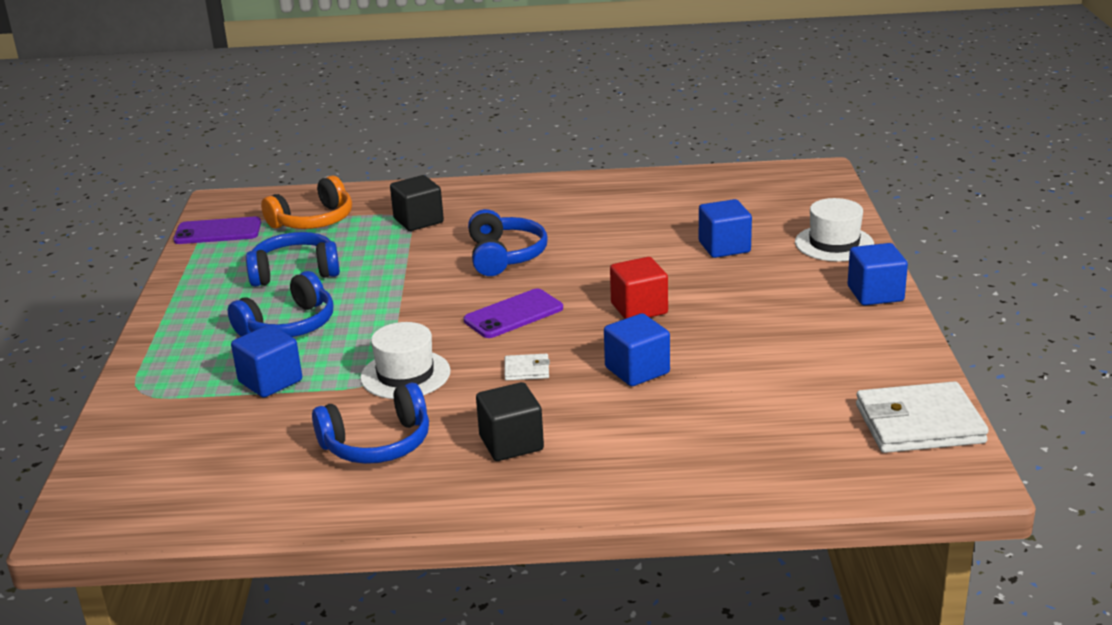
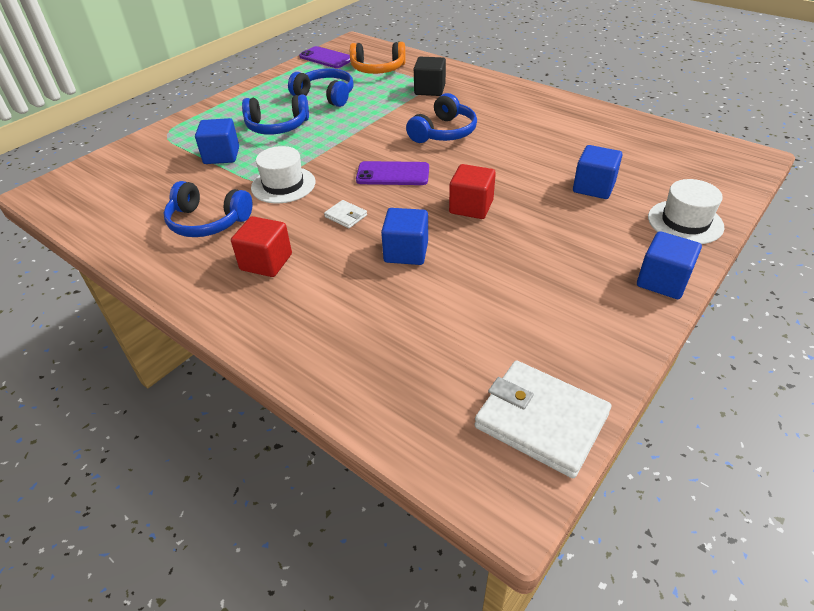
camera: 40 degrees right, 15 degrees up
(511, 443) = (266, 262): black cube -> red cube

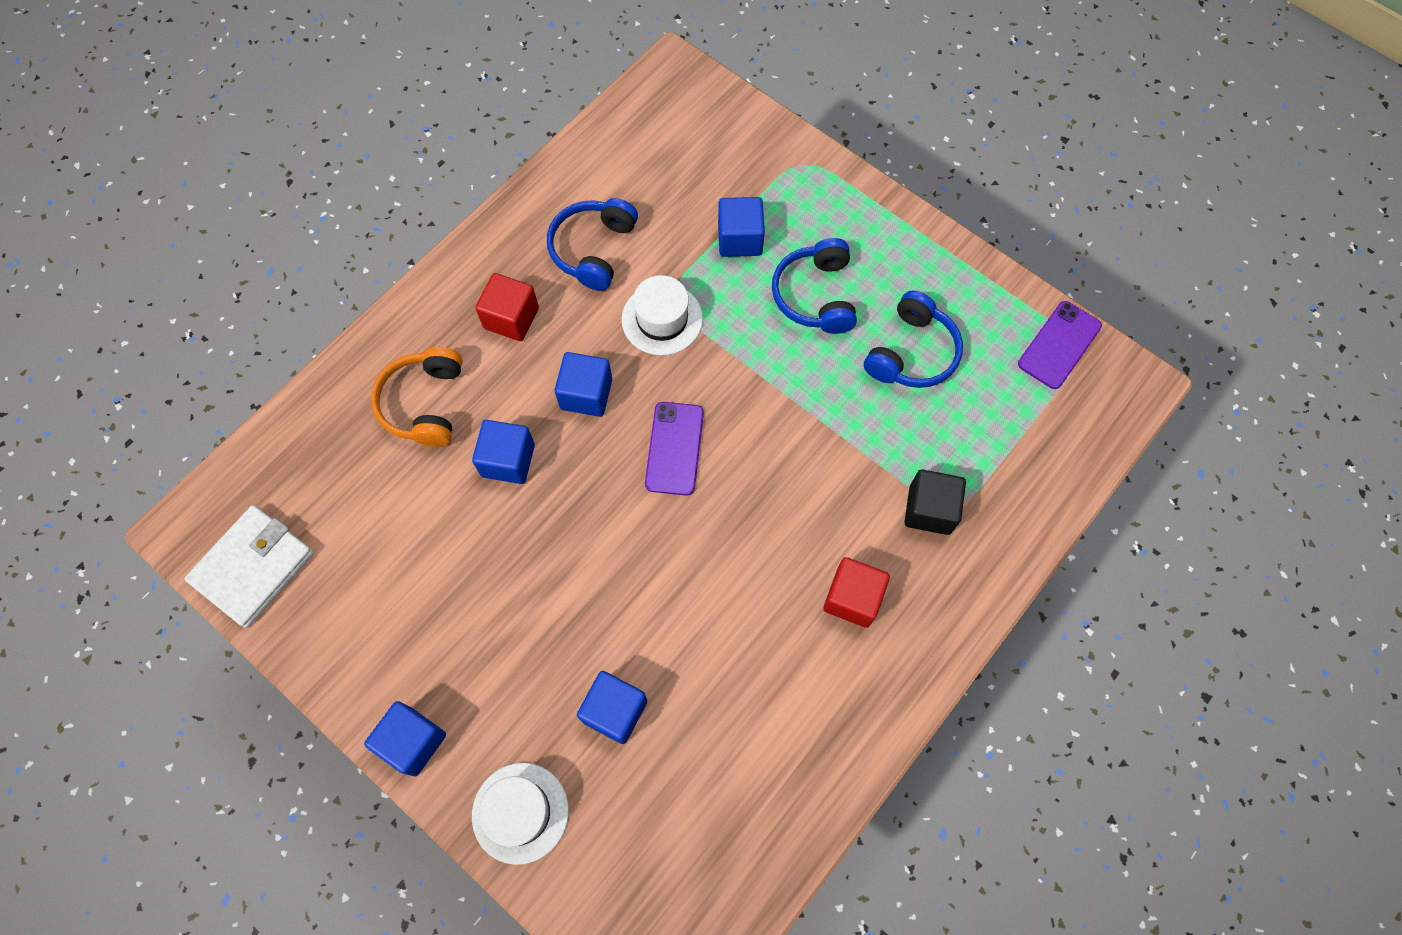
camera: 90 degrees right, 25 degrees up
(346, 216) = (586, 394): white wallet -> blue cube
(378, 69) = (1013, 429): orange headphones -> orange headphones (424, 403)
(444, 132) = (783, 522): blue headphones -> none
(471, 207) = (587, 541): red cube -> red cube (852, 598)

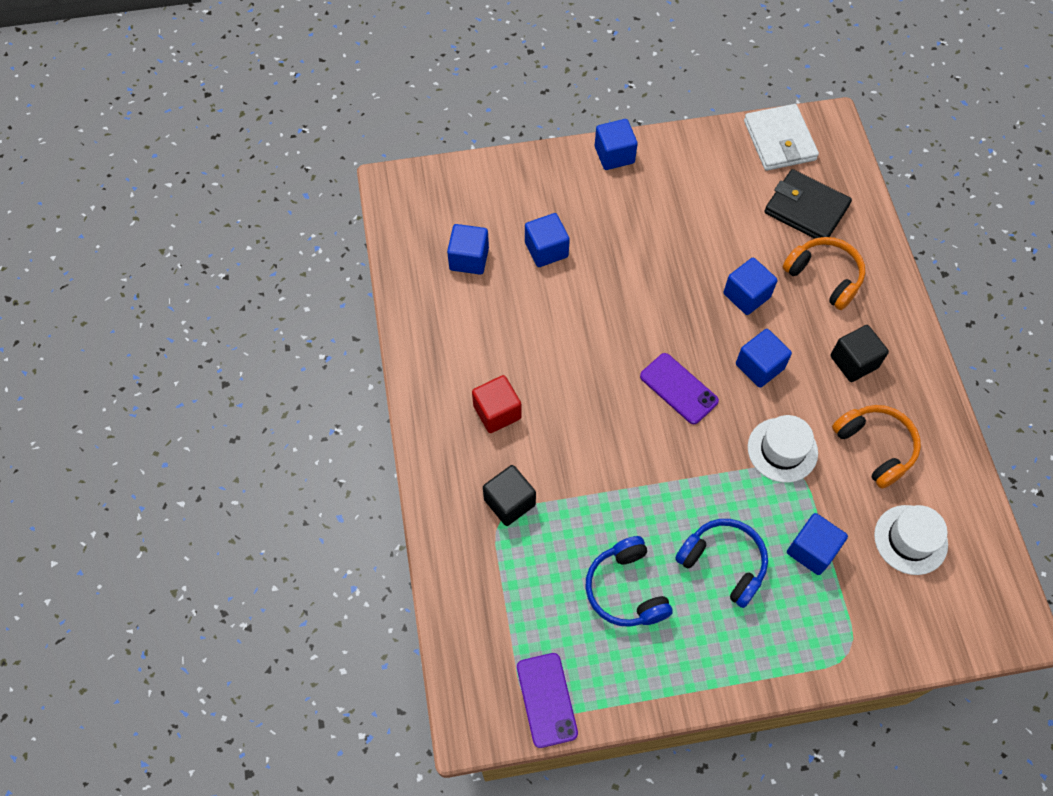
camera: 130 degrees right, 5 degrees down
(341, 476) = (806, 209): none -> black wallet
(511, 318) = (854, 362): red cube -> black cube
(520, 812) = (534, 177): white hat -> white hat (910, 539)
(593, 249) = (875, 447): blue headphones -> orange headphones
(699, 790) = (469, 259): none -> blue cube

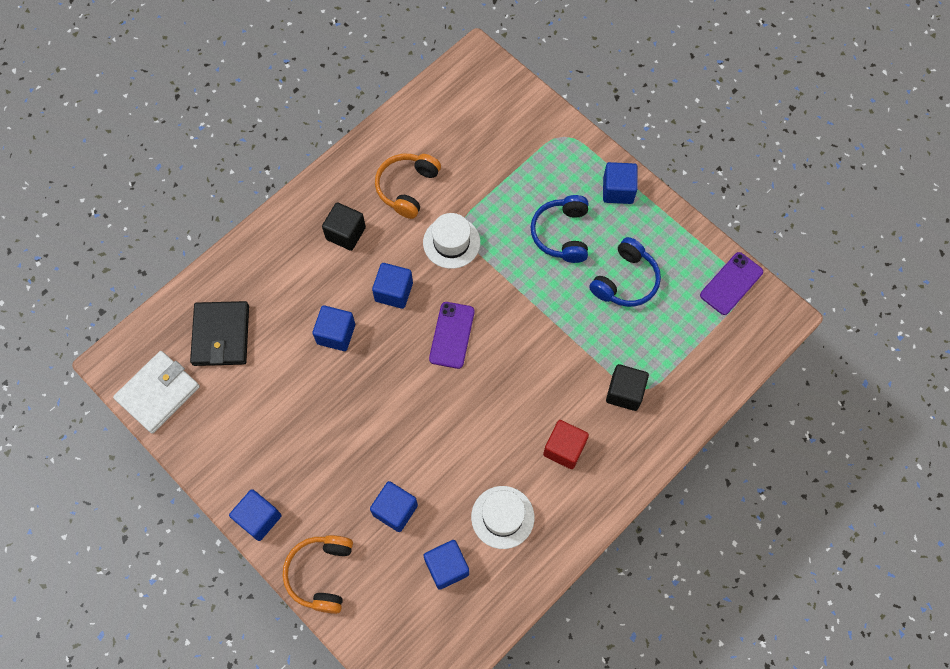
camera: 125 degrees left, 5 degrees up
(812, 550) = (512, 188): blue cube -> blue cube (618, 190)
(824, 277) = (281, 289): orange headphones -> orange headphones (321, 574)
(910, 539) = (461, 137): white hat -> white hat (502, 517)

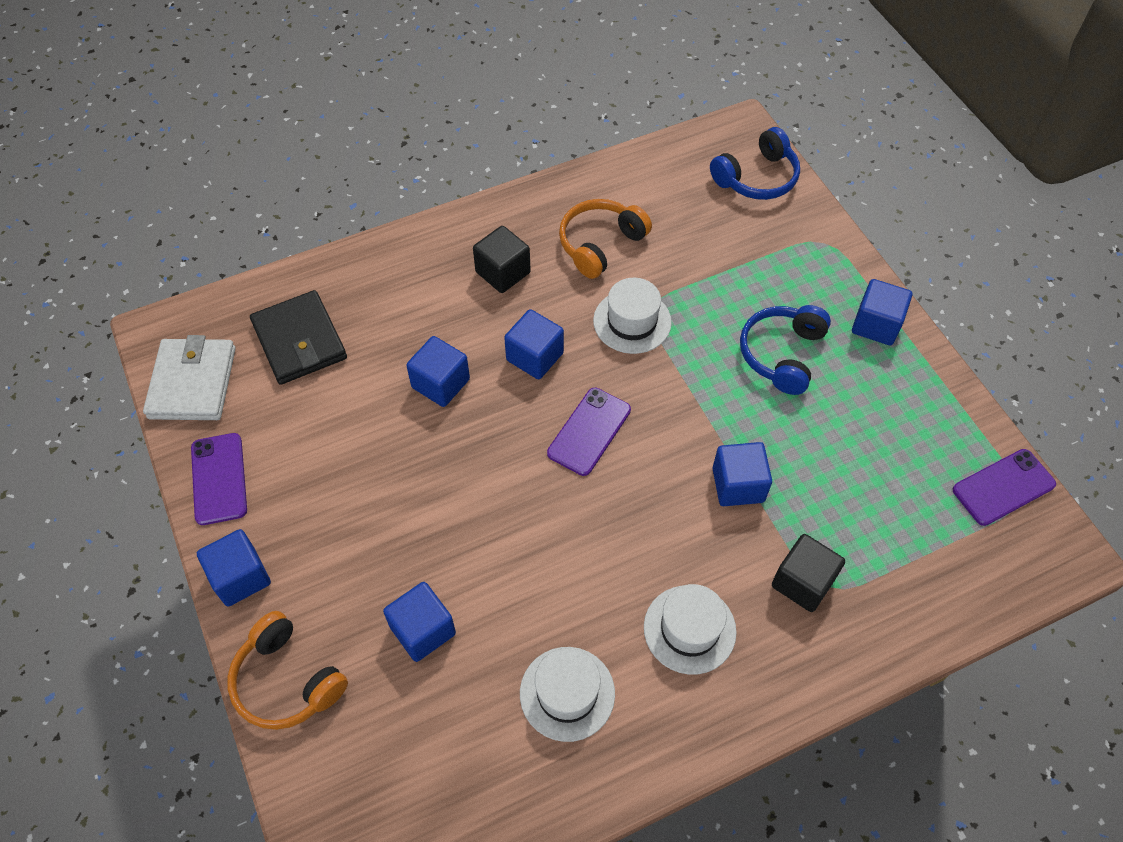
camera: 20 degrees right, 10 degrees down
(158, 393) = (192, 383): white wallet -> white wallet turned 60 degrees counterclockwise
(211, 456) = (219, 479): none -> purple phone
(221, 335) = (299, 341): black wallet -> black wallet turned 45 degrees counterclockwise
(321, 574) = (287, 681): orange headphones -> orange headphones turned 75 degrees counterclockwise
(447, 567) = (461, 735): blue cube -> blue cube (738, 485)
(564, 448) = (689, 629): red cube -> white hat
(625, 281) = (851, 437): blue headphones -> blue headphones (757, 177)

